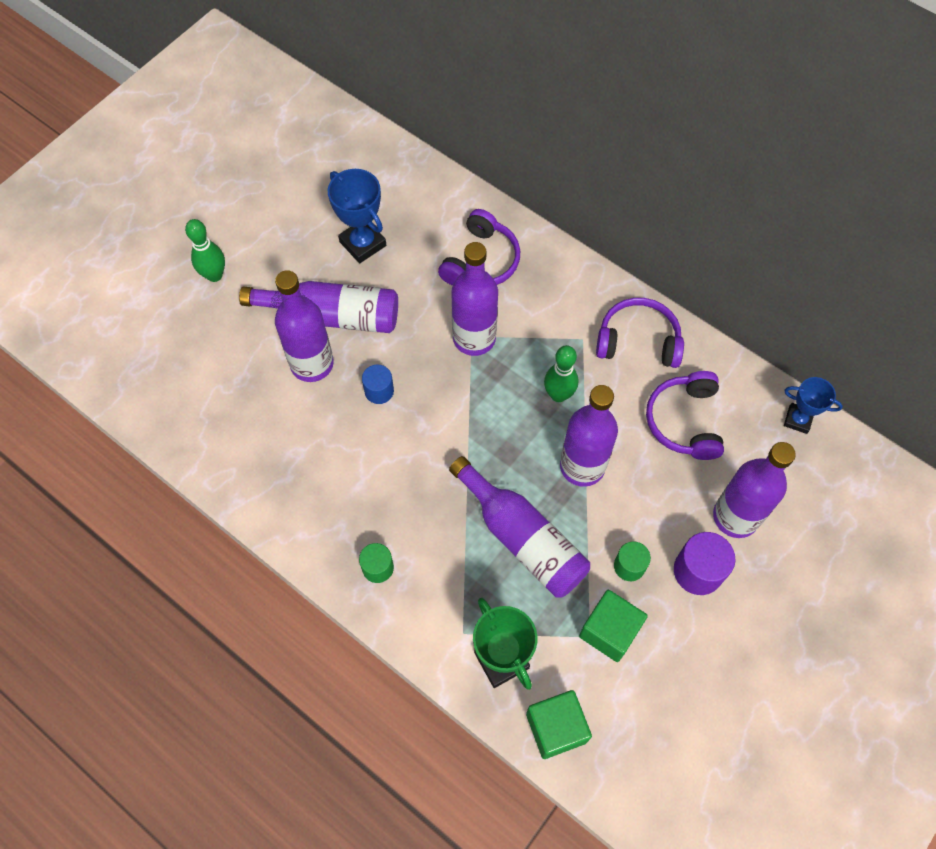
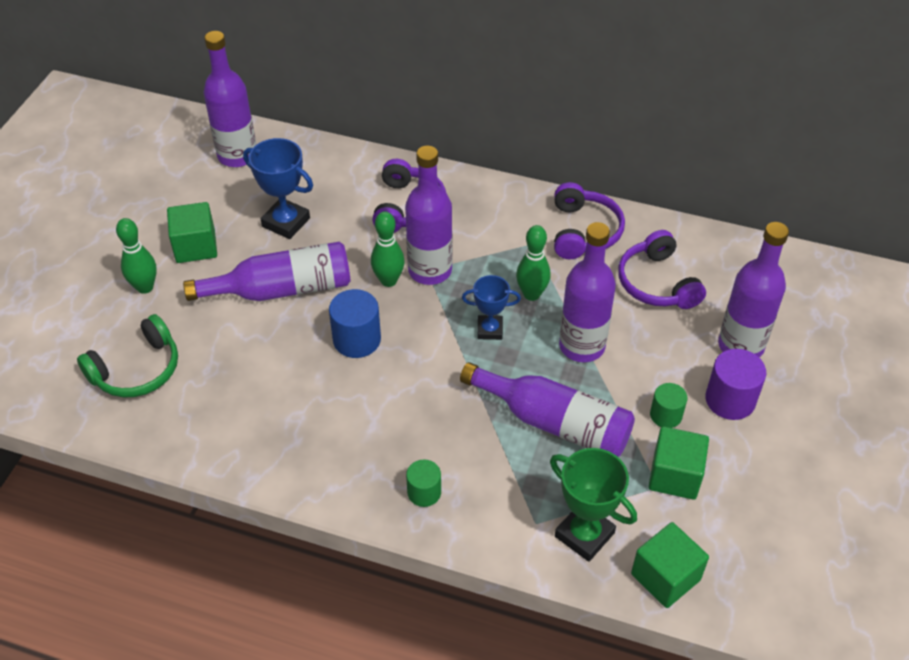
camera: 20 degrees left, 15 degrees down
(179, 359) = (137, 370): none -> green headphones
(273, 245) = (195, 246): none -> green cube
(312, 364) = (278, 335): purple bottle -> purple bottle (237, 155)
(379, 391) = (357, 339): blue cylinder -> blue cylinder, size x1.57
(432, 337) = (388, 280): none -> green bowling pin
(638, 341) = (583, 231): purple headphones -> purple headphones turned 105 degrees clockwise
(798, 420) = (755, 254): blue trophy -> blue trophy (490, 330)

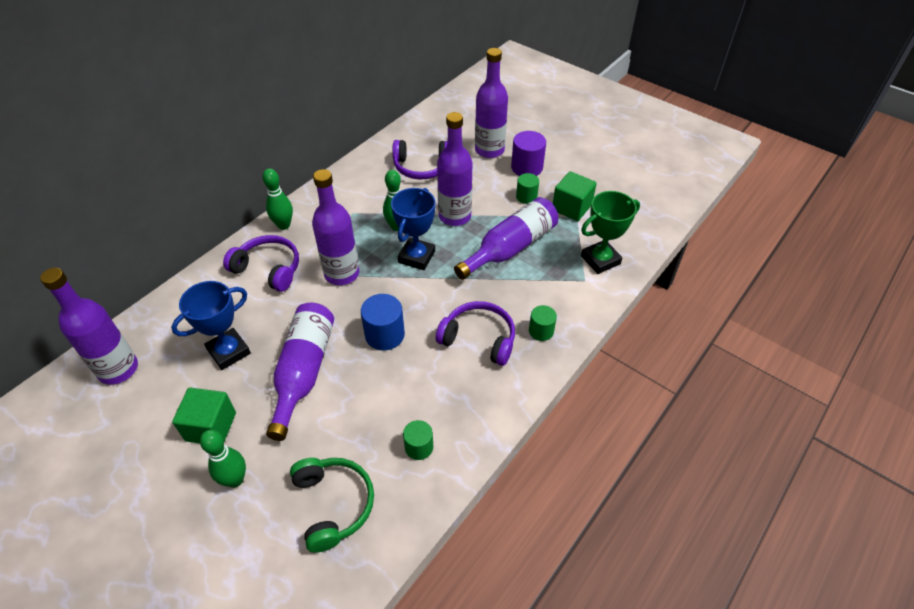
camera: 70 degrees left, 0 degrees up
(220, 418) = (419, 447): none -> green cylinder
(388, 280) = (337, 300): green bowling pin -> green bowling pin (284, 225)
(490, 330) = (416, 257): blue trophy -> blue trophy, size x1.54
(583, 231) = (357, 185): purple headphones -> purple headphones (479, 339)
(665, 577) = (640, 234): green cube -> none

